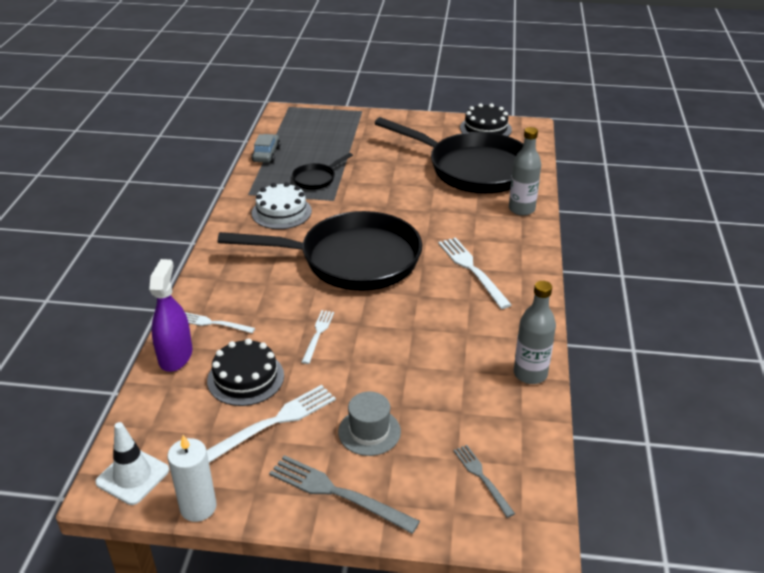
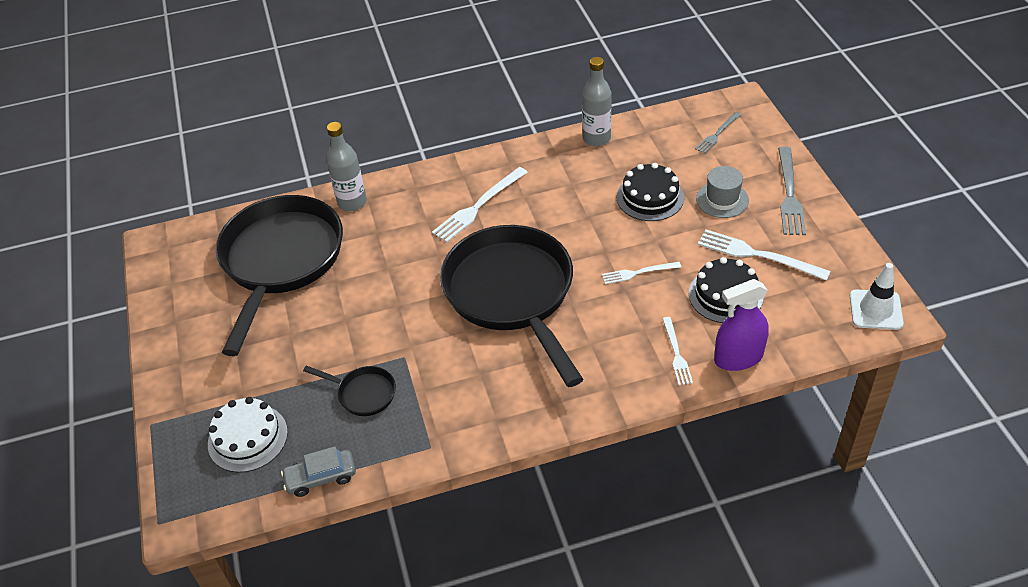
camera: 110 degrees left, 10 degrees up
(198, 507) = (865, 258): white candle -> none
(281, 212) = (454, 393): white cake -> white cake (247, 438)
(485, 128) = (171, 279): black cake -> black cake (650, 197)

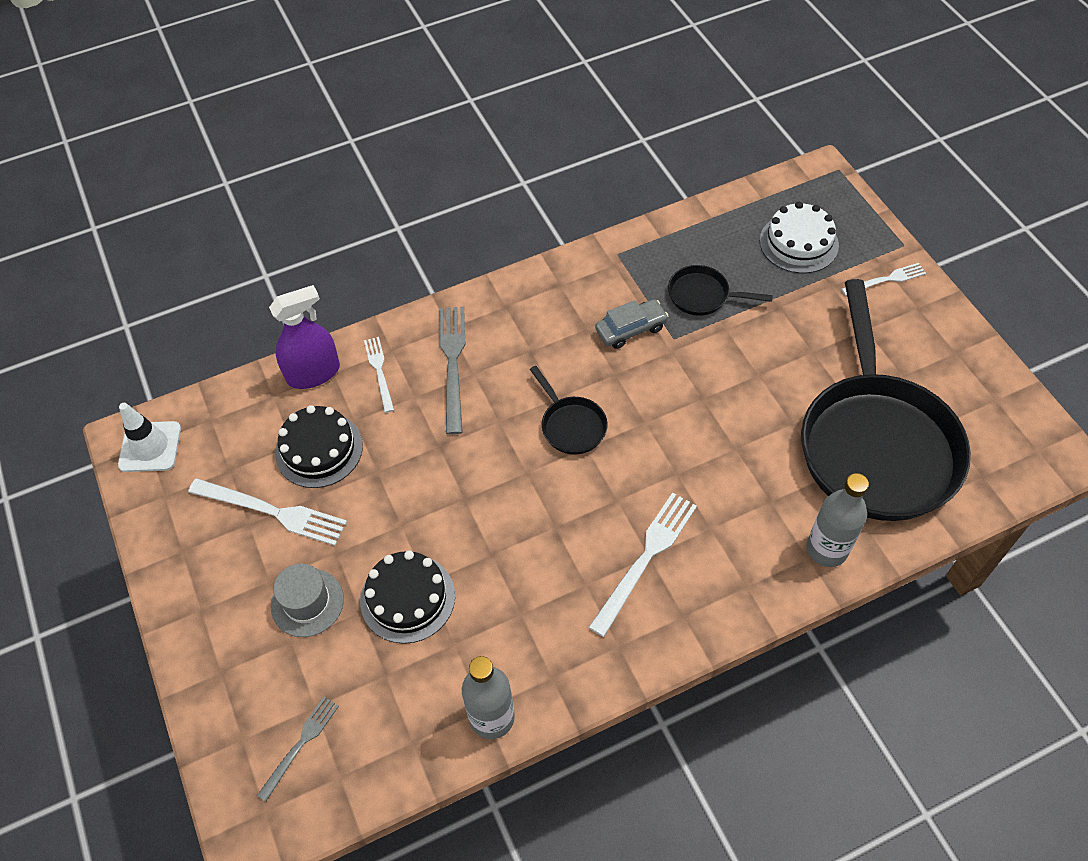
camera: 170 degrees right, 10 degrees up
(321, 477) = (711, 218): grey car -> grey car (631, 329)
(512, 295) = (571, 425): black pan -> black pan, size x0.41
(638, 273) = (422, 471): white fork -> white fork (886, 280)
(789, 194) = (212, 622): grey fork -> grey fork (453, 363)

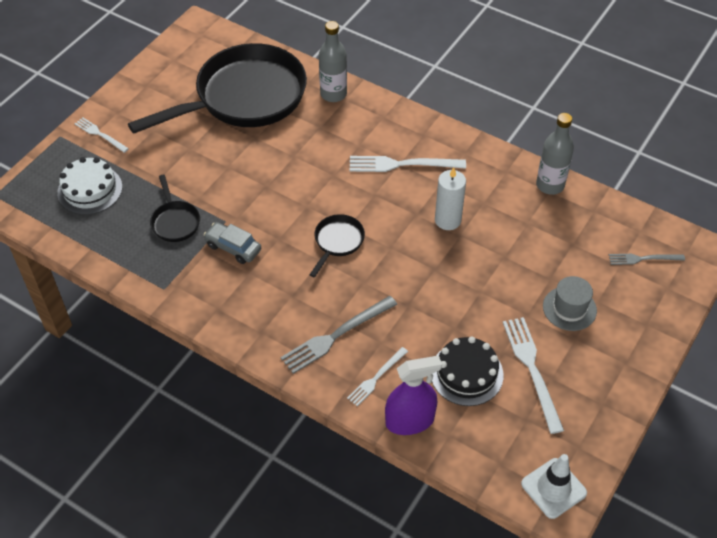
camera: 125 degrees left, 5 degrees down
(313, 373) = (410, 421): purple spray bottle -> purple spray bottle turned 135 degrees clockwise
(407, 598) = (521, 260): black cake -> none
(522, 555) = (447, 220): none -> white candle

